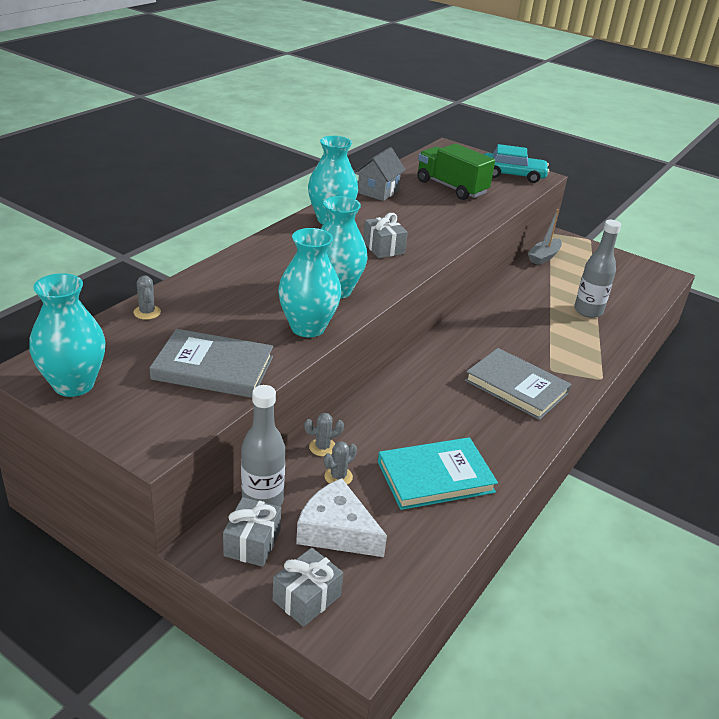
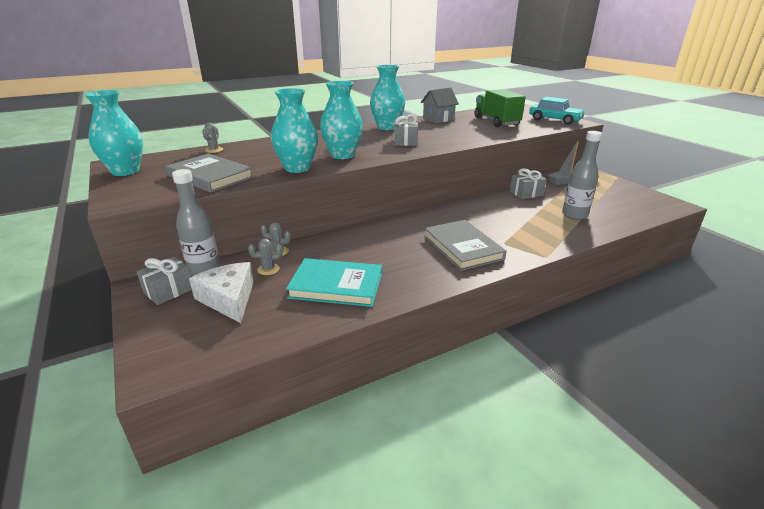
camera: 30 degrees right, 5 degrees down
(307, 598) = (159, 331): grey gift -> grey gift (526, 193)

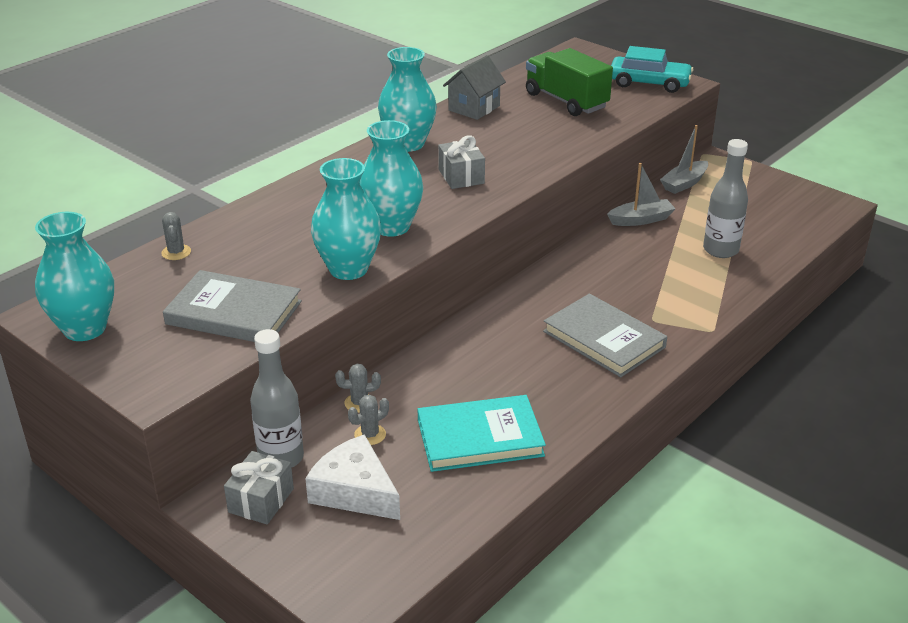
camera: 20 degrees left, 5 degrees up
(526, 193) = (641, 220): grey gift -> grey boat

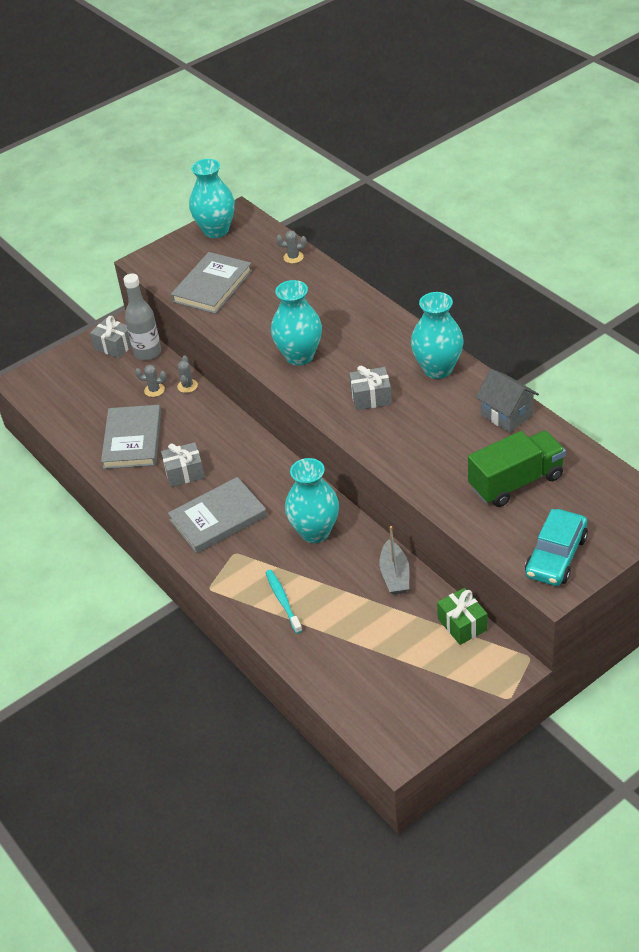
camera: 105 degrees right, 10 degrees up
(348, 269) = (247, 334): turquoise vase -> turquoise vase (315, 532)
(354, 491) = (106, 383): white cheese -> none
(370, 435) = (154, 390): grey cactus -> grey cactus turned 60 degrees counterclockwise
(480, 438) = (132, 440): turquoise book -> grey book
(534, 378) = (184, 473): none -> grey gift
(684, 183) = (462, 624): grey boat -> green gift
(706, 280) = (283, 601): none -> turquoise toothbrush
(720, 250) = (329, 624): grey bottle -> none

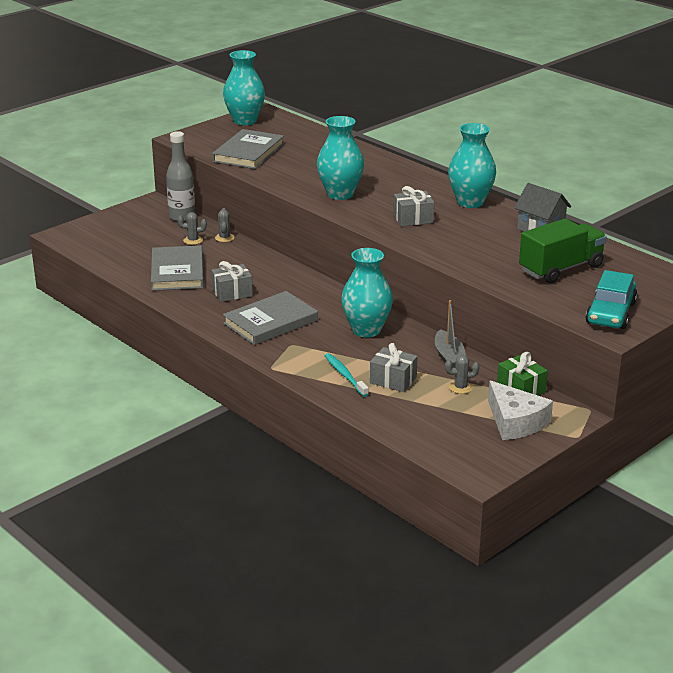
camera: 10 degrees left, 15 degrees down
(114, 346) = (149, 213): grey gift -> grey gift (393, 380)
(293, 257) = (320, 137): grey cactus -> grey cactus (460, 387)
(448, 674) = (515, 422): none -> white cheese

